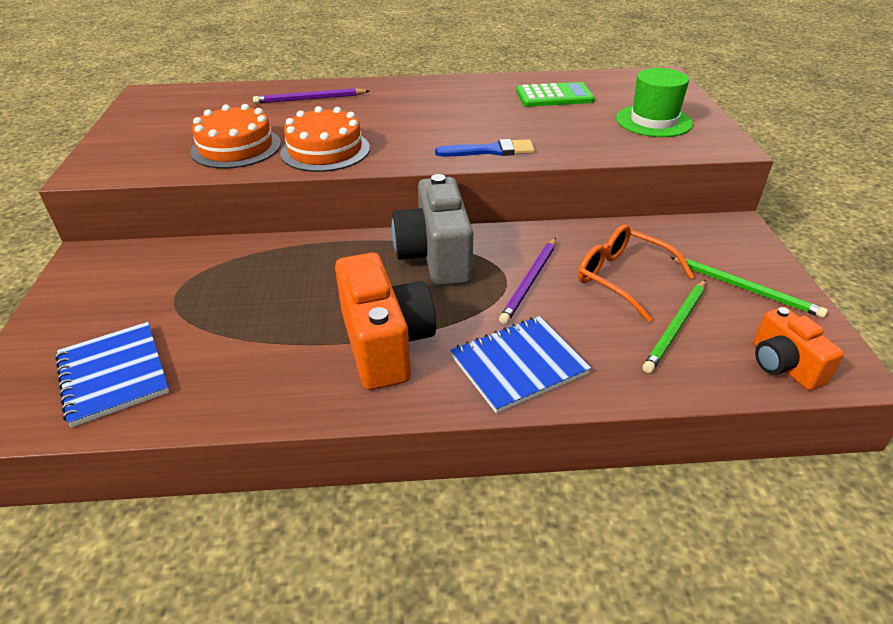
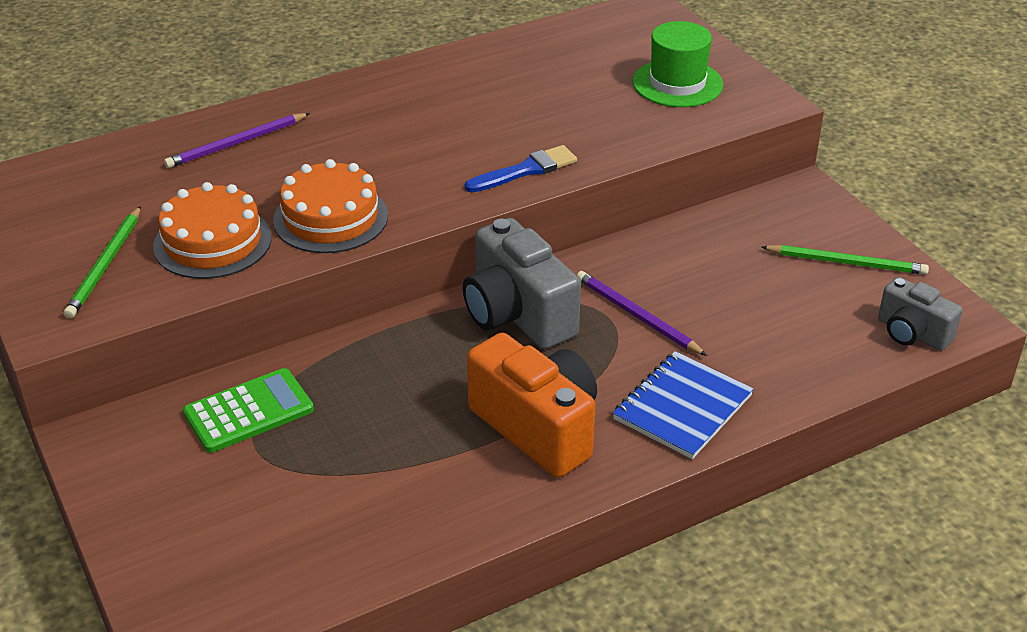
camera: 25 degrees left, 0 degrees up
(113, 375) = (275, 552): blue notebook -> none
(529, 282) = (637, 316): purple pencil -> purple pencil turned 135 degrees clockwise
(554, 96) = (543, 69): green calculator -> green calculator (249, 411)
(622, 278) = (726, 284): orange glasses -> none
(676, 327) = (803, 323): green pencil -> green pencil (105, 265)
(783, 365) = (912, 333): orange camera -> grey camera

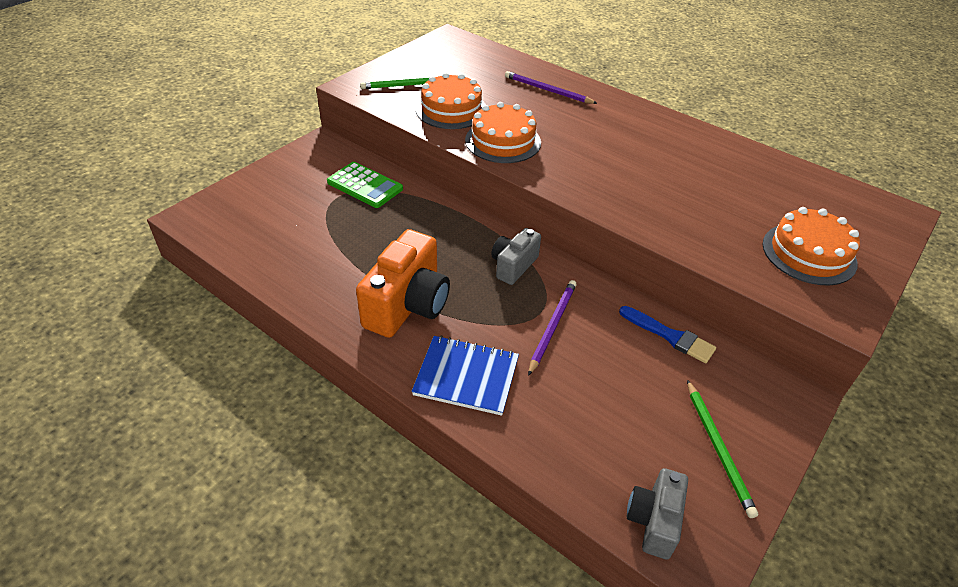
camera: 65 degrees right, 5 degrees up
(517, 315) = (513, 266): grey camera -> grey camera, size x0.59
(526, 170) = (619, 204): blue brush -> blue brush (670, 336)
(677, 83) = (809, 253): green hat -> orange cake

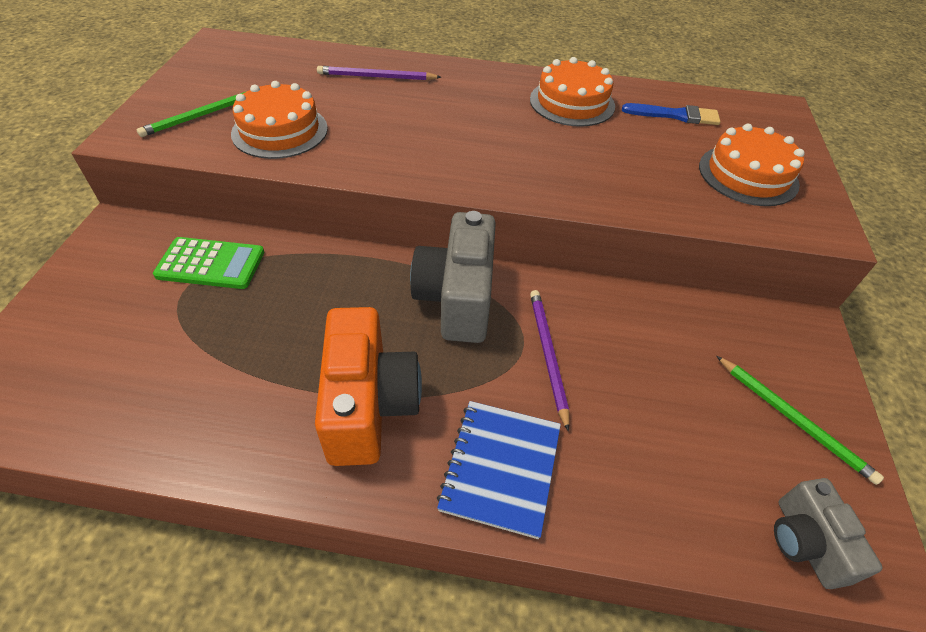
camera: 30 degrees left, 5 degrees up
(466, 376) = (500, 468): blue notebook -> blue notebook turned 60 degrees counterclockwise
(503, 141) = (369, 151): orange cake -> orange cake (572, 102)
(513, 266) = (457, 298): grey camera -> grey camera, size x1.70
(670, 336) = (663, 312): blue brush -> blue brush (675, 115)

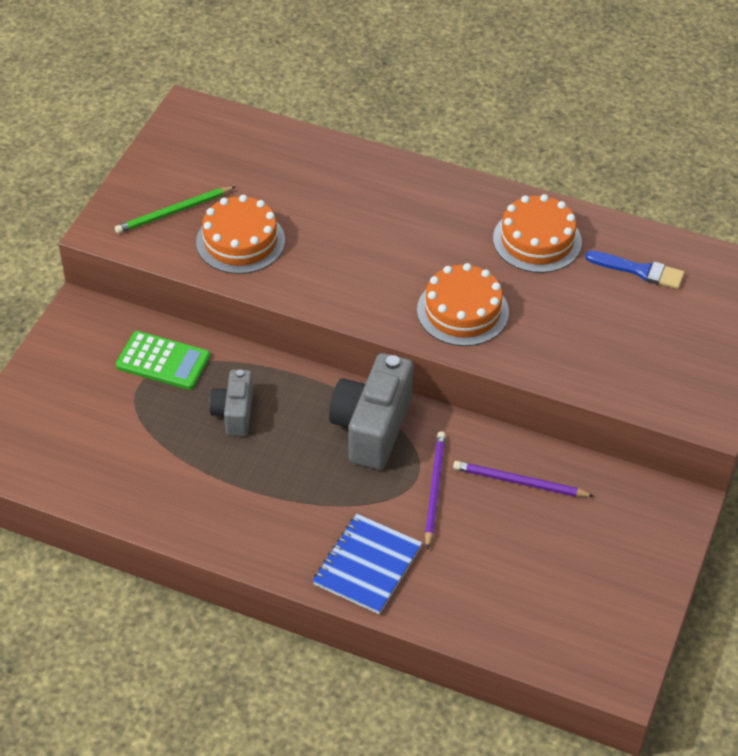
camera: 15 degrees right, 0 degrees up
(369, 405) = (278, 503): orange camera -> none
(376, 77) = (344, 181): purple pencil -> purple pencil (519, 482)
(748, 175) = (672, 352): orange cake -> orange cake (462, 311)
(793, 419) = (618, 575): green pencil -> none
(805, 542) = (574, 654): grey camera -> grey camera (234, 413)

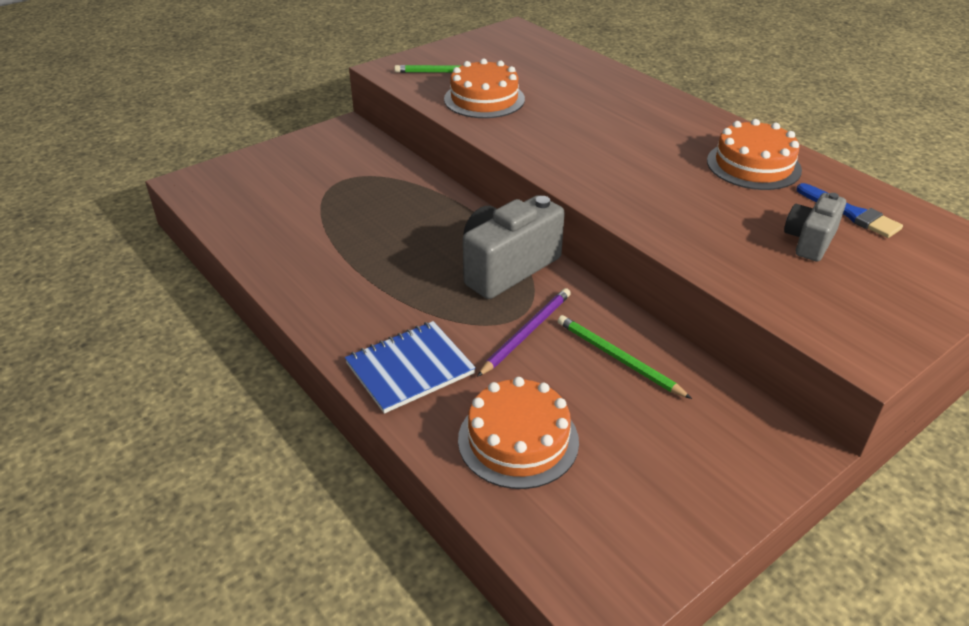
camera: 30 degrees right, 10 degrees down
(163, 361) = (375, 172): green calculator -> none
(234, 413) = (398, 219): grey camera -> grey camera (809, 241)
(462, 311) = (641, 190): orange cake -> orange cake (518, 440)
(519, 482) = (618, 358): purple pencil -> green pencil

